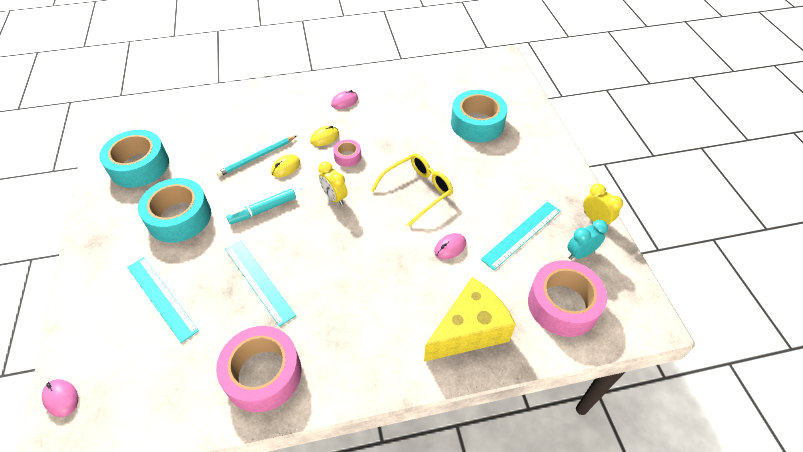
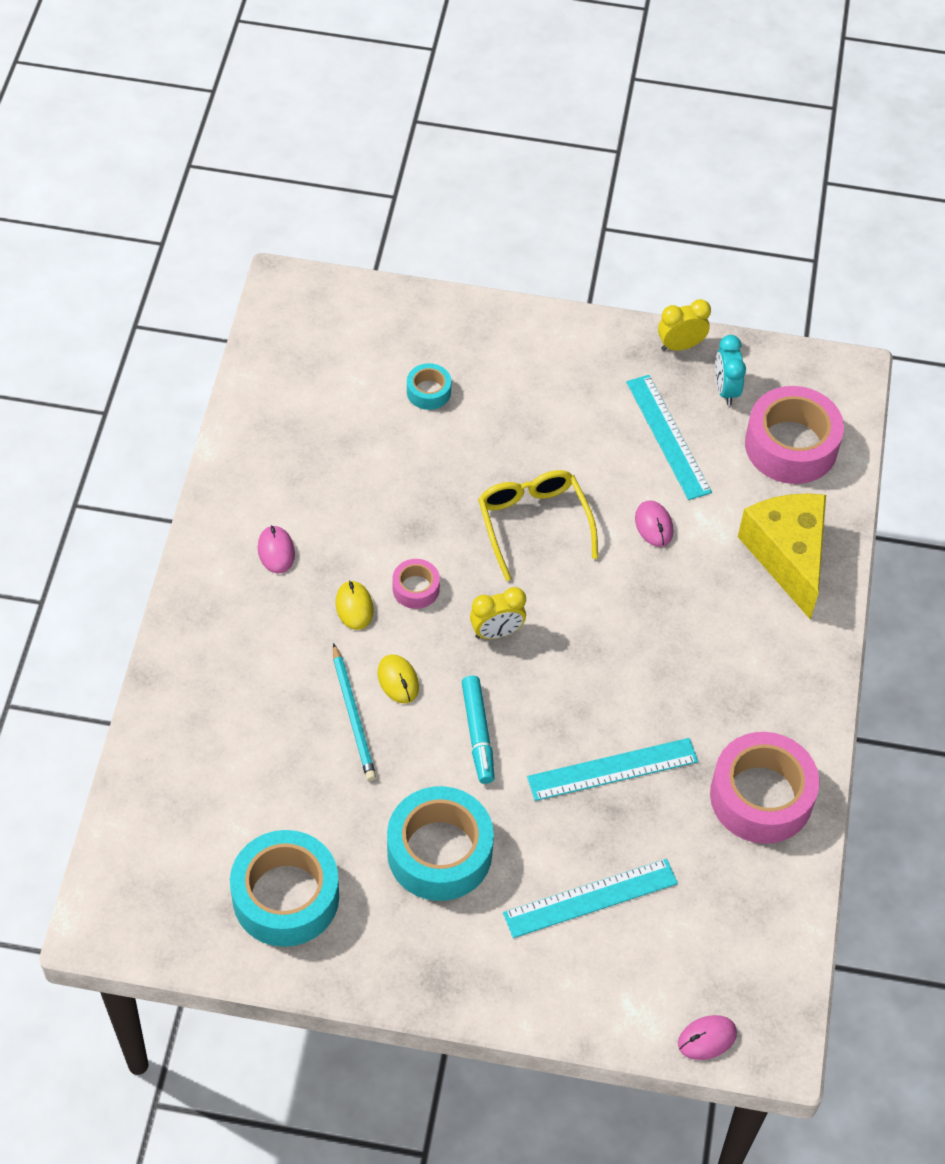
camera: 70 degrees left, 5 degrees up
(477, 123) = (428, 392): turquoise tape -> turquoise tape, size x0.48

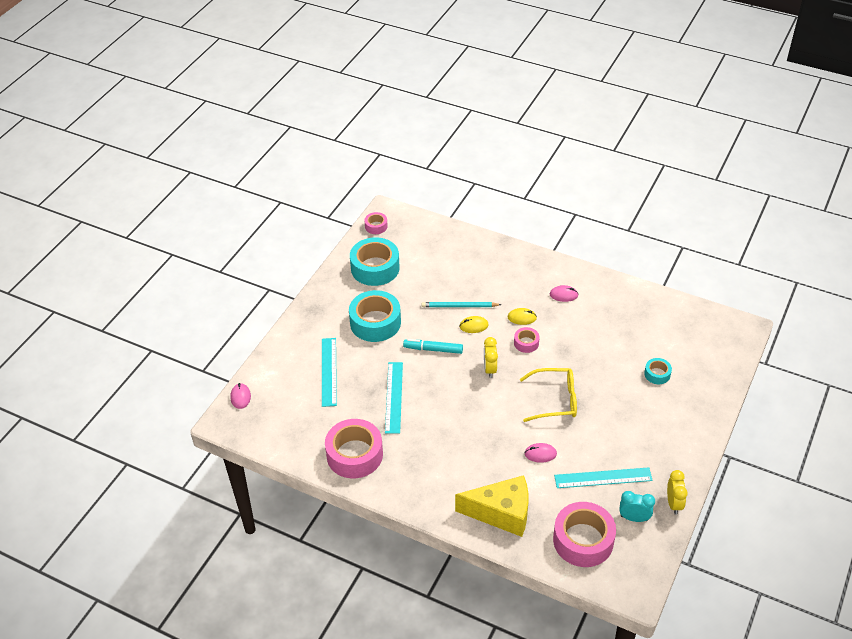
camera: 110 degrees right, 10 degrees down
(154, 932) = (376, 226): none -> pink tape

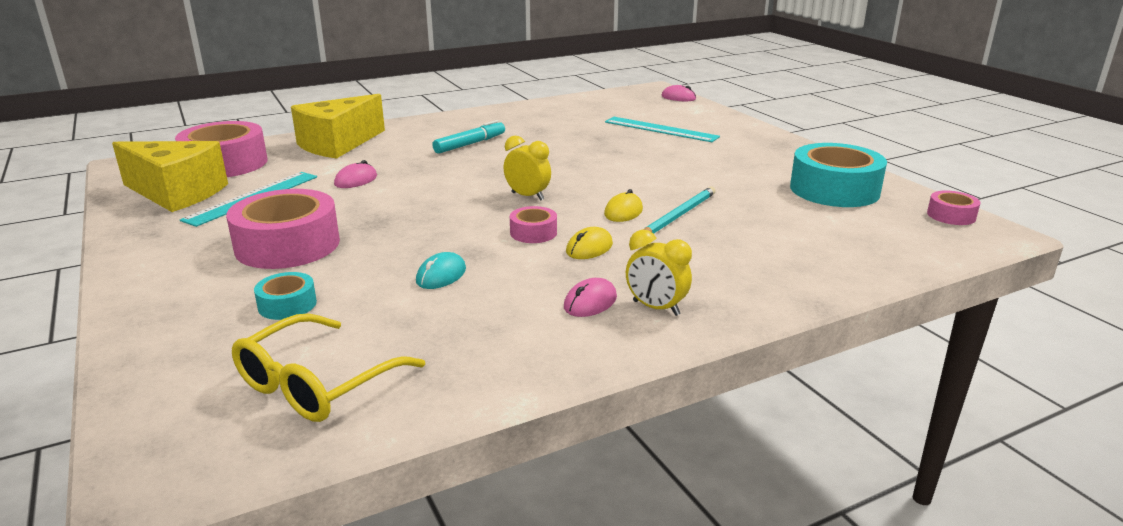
camera: 125 degrees right, 20 degrees down
(354, 455) = (528, 115): pink tape -> pink tape (287, 245)
(375, 322) = (713, 164): turquoise tape -> none
(394, 397) = (573, 144): turquoise ruler -> none
(433, 349) = (616, 178): turquoise marker -> turquoise marker (470, 144)
(555, 400) = (405, 214): yellow glasses -> yellow glasses (316, 384)
(591, 347) = (441, 275): none -> turquoise mouse
(634, 518) = (177, 193): turquoise clock -> yellow cheese
(673, 504) = (128, 219): yellow clock -> yellow clock (656, 308)

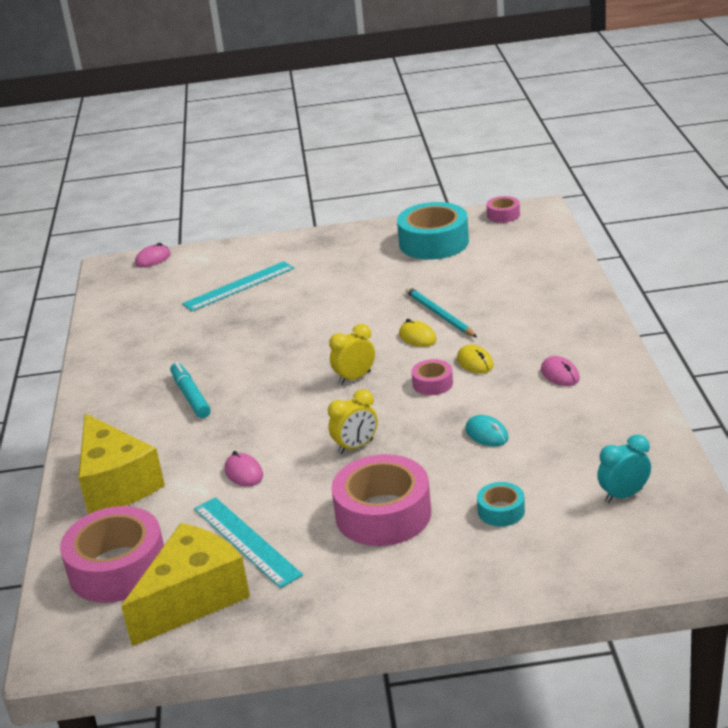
camera: 65 degrees left, 5 degrees up
(316, 384) = (623, 495): yellow glasses -> turquoise clock
(656, 308) = (579, 351): yellow clock -> yellow clock (355, 446)

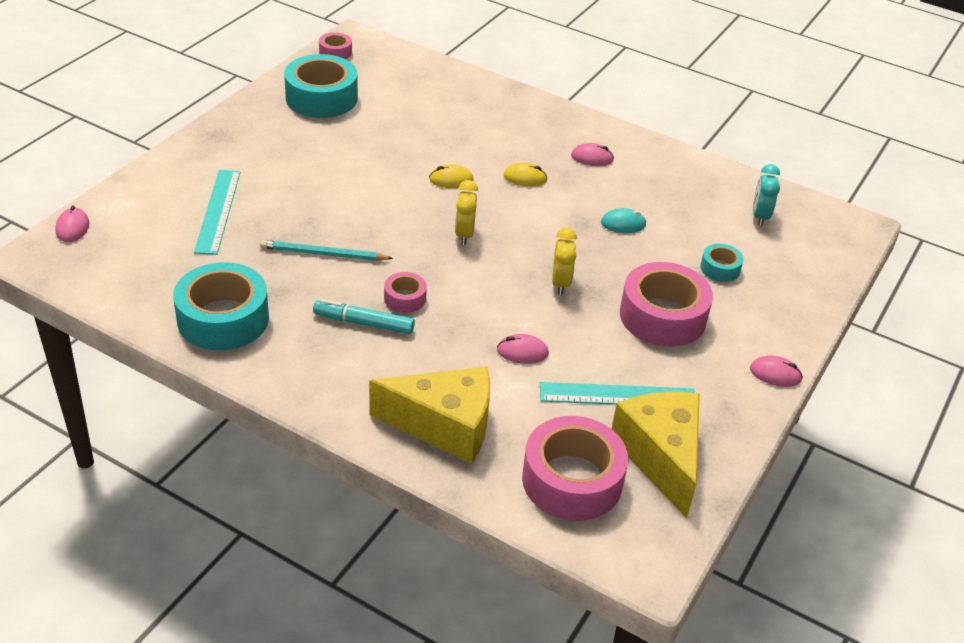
camera: 60 degrees left, 10 degrees up
(128, 349) = (223, 319): none -> turquoise tape
(385, 611) = (775, 374): none -> pink mouse
(432, 383) = (526, 209): pink tape -> pink tape (405, 298)
(439, 314) = (434, 154): turquoise pencil -> turquoise pencil (323, 254)

